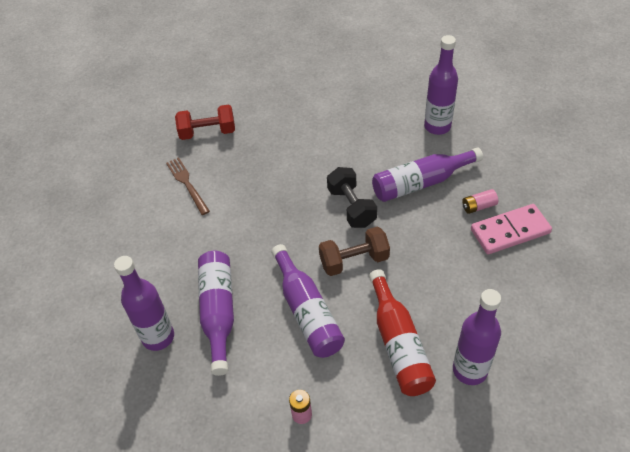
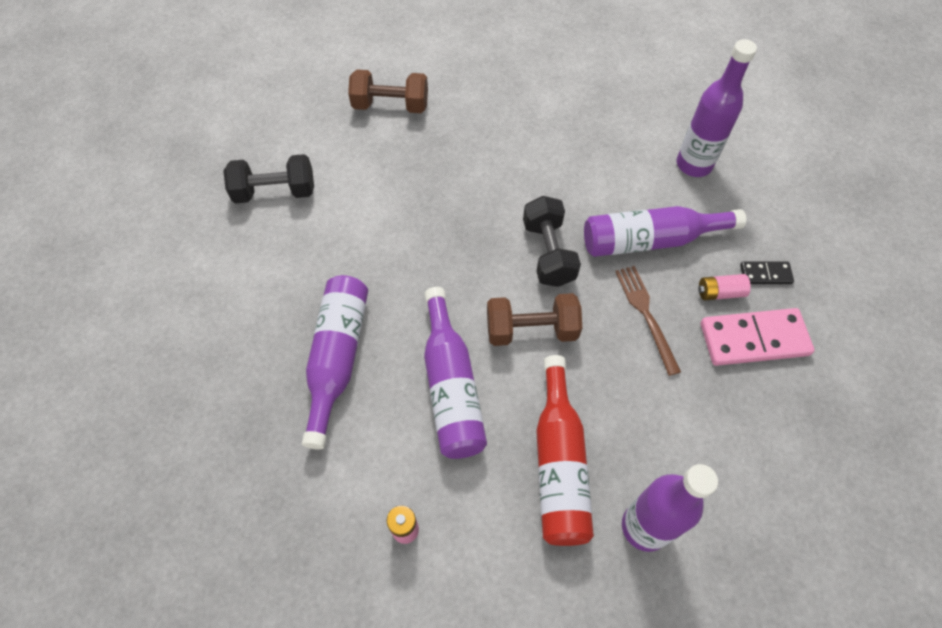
camera: 10 degrees right, 10 degrees up
(138, 210) = (275, 192): none -> black dumbbell
(158, 337) = (253, 373): purple bottle -> none
(187, 184) = (345, 170): brown fork -> brown fork (646, 314)
(208, 132) = (390, 105): red dumbbell -> brown dumbbell
(506, 187) = (765, 274): none -> black domino

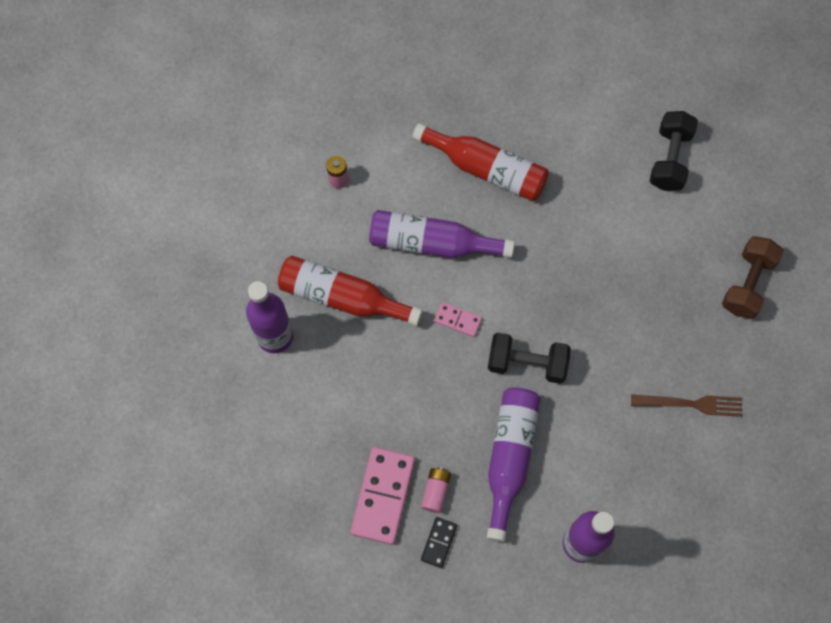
camera: 110 degrees right, 10 degrees up
(337, 358) = (486, 169): purple bottle -> red bottle
(531, 330) = (458, 320): brown dumbbell -> pink domino
(646, 314) = (438, 418): brown fork -> brown fork (691, 404)

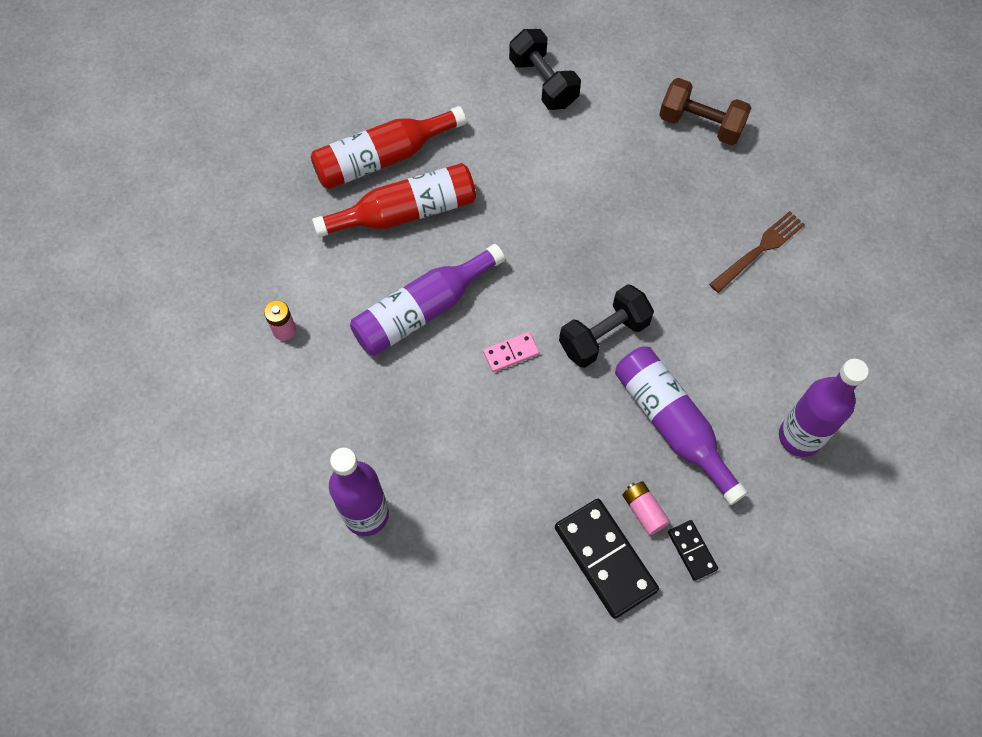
camera: 45 degrees left, 5 degrees down
(342, 297) = (392, 425): red bottle -> red bottle (382, 158)
(383, 496) = (605, 559): pink domino -> black domino
(747, 284) = (700, 124): brown dumbbell -> brown dumbbell turned 45 degrees counterclockwise

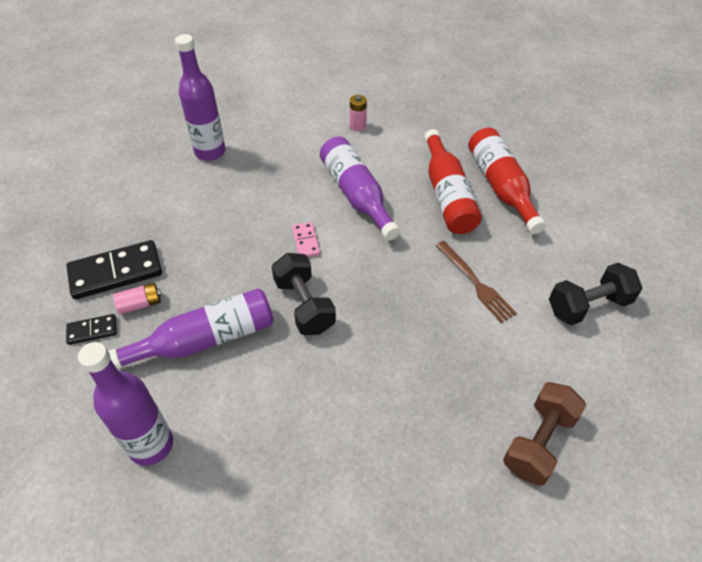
camera: 100 degrees right, 15 degrees down
(759, 250) = (367, 463): brown fork -> brown fork (476, 283)

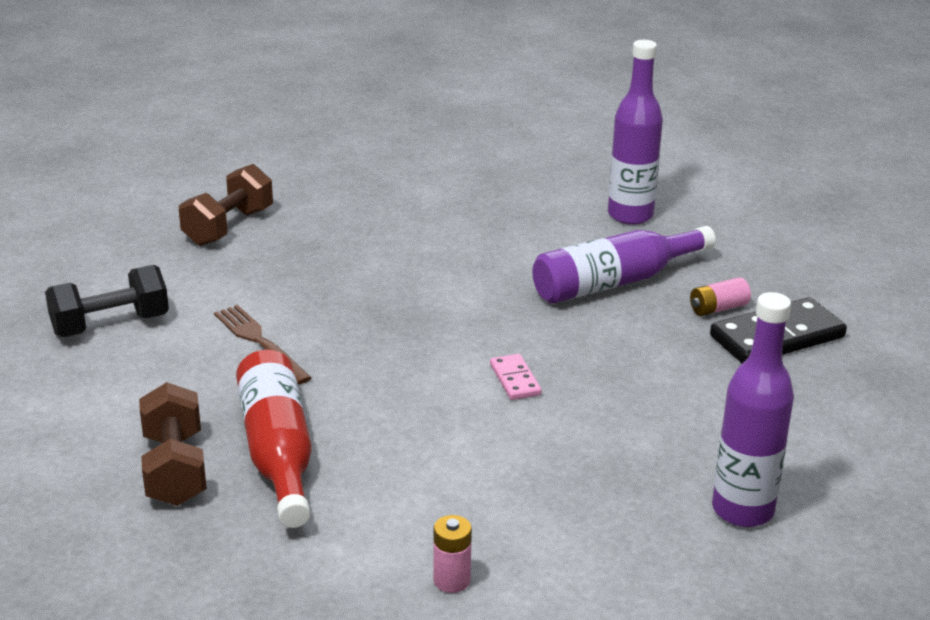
camera: 175 degrees right, 20 degrees down
(92, 331) = (760, 285): black domino -> none
(304, 305) = (499, 314): black dumbbell -> none
(356, 195) = (441, 446): purple bottle -> none
(501, 186) = (175, 469): red bottle -> brown dumbbell

